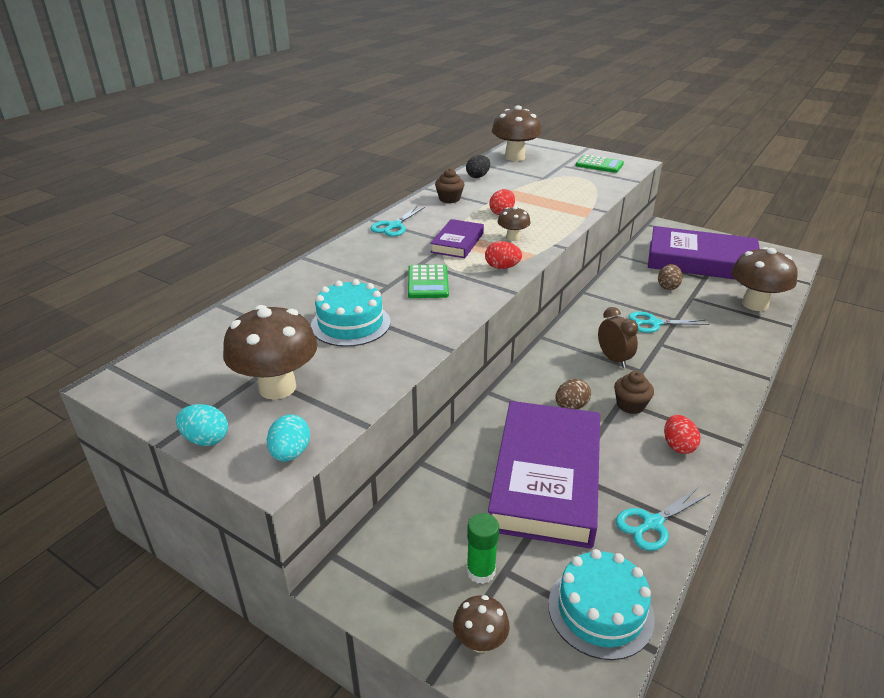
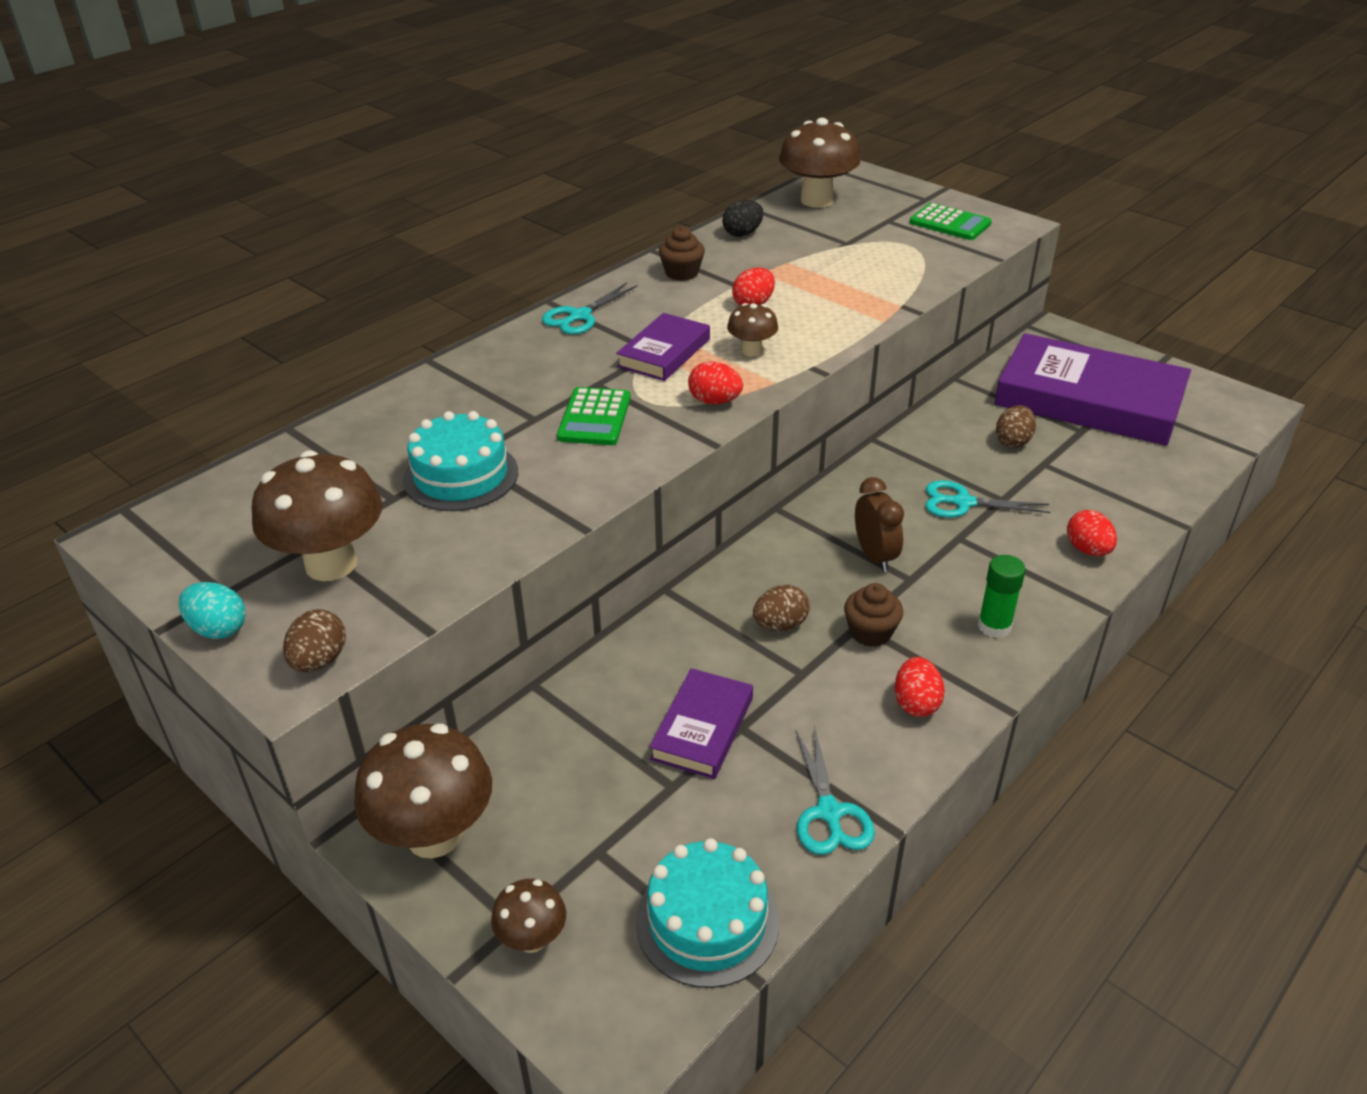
camera: 10 degrees right, 5 degrees up
(290, 453) = (319, 661): turquoise egg -> brown egg
(481, 571) = (565, 847): green glue stick -> green glue stick (994, 626)
(546, 478) = (702, 728): purple book -> purple book, size x0.49
(652, 523) = (829, 812): turquoise scissors -> turquoise scissors turned 75 degrees counterclockwise
(740, 344) = (1087, 550): none -> red egg
(755, 304) = (1144, 484): brown mushroom -> brown mushroom (434, 835)

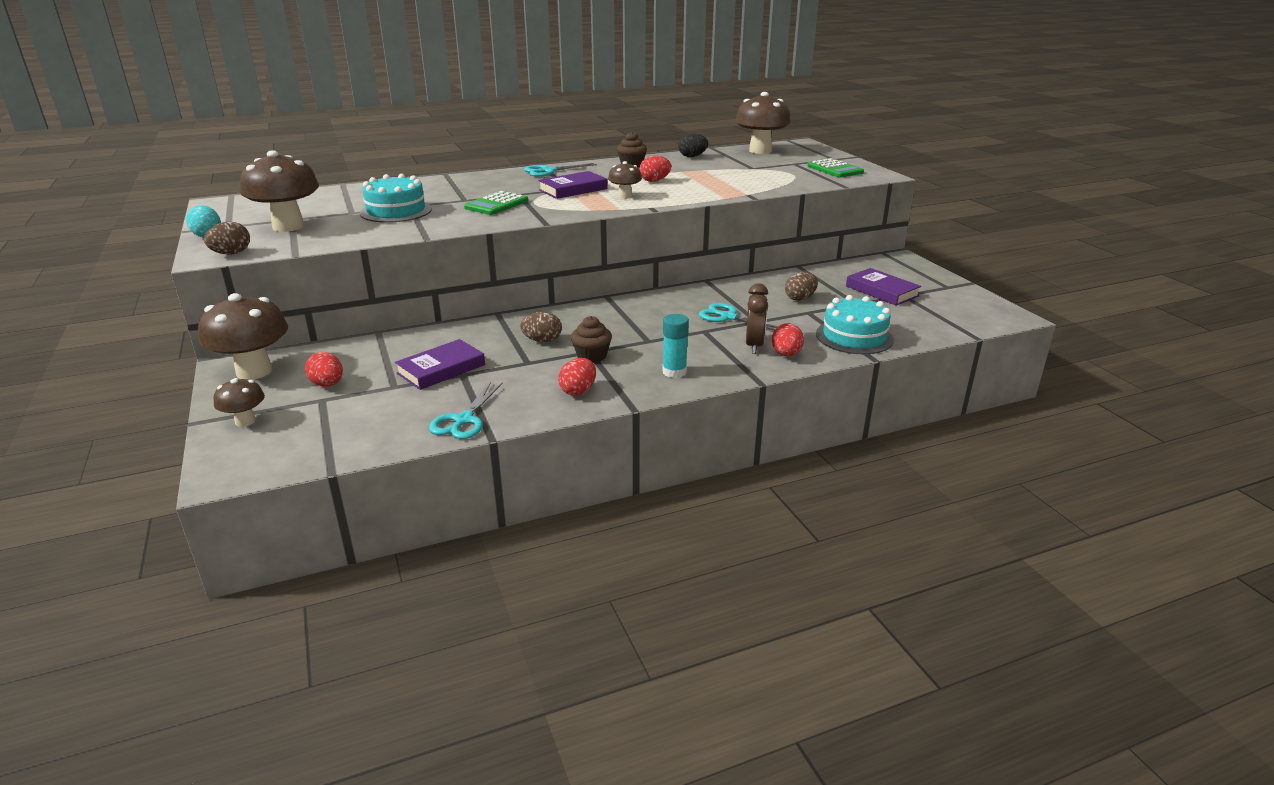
camera: 25 degrees right, 10 degrees down
(707, 921) = (338, 442): turquoise cake -> turquoise cake (854, 337)
(714, 401) = (572, 210): red egg -> red egg (327, 384)
(875, 556) = (639, 327): brown clock -> brown clock (754, 345)
(994, 626) = (674, 372): green glue stick -> turquoise glue stick
(1089, 399) = (882, 291): purple book -> purple book, size x0.49

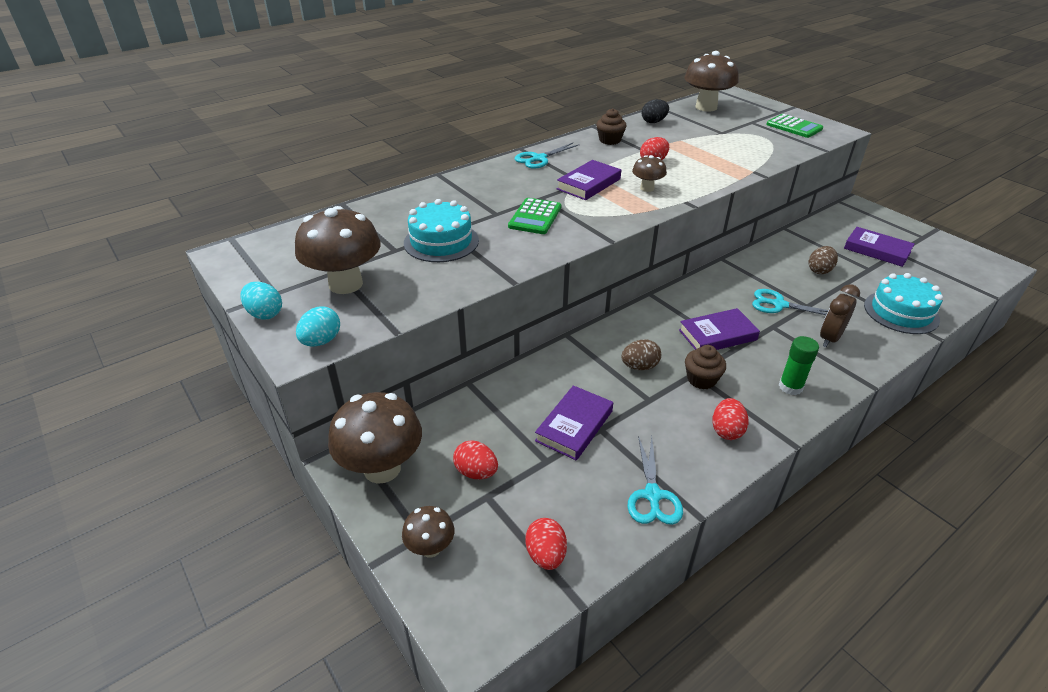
camera: 15 degrees left, 10 degrees up
(231, 253) = (321, 341): brown egg -> turquoise egg
(641, 330) = (717, 335): none -> purple book
(674, 372) = (790, 387): turquoise glue stick -> green glue stick
(754, 345) = (830, 338): brown clock -> brown clock turned 135 degrees counterclockwise
(786, 354) = (865, 345): red egg -> red egg (546, 555)

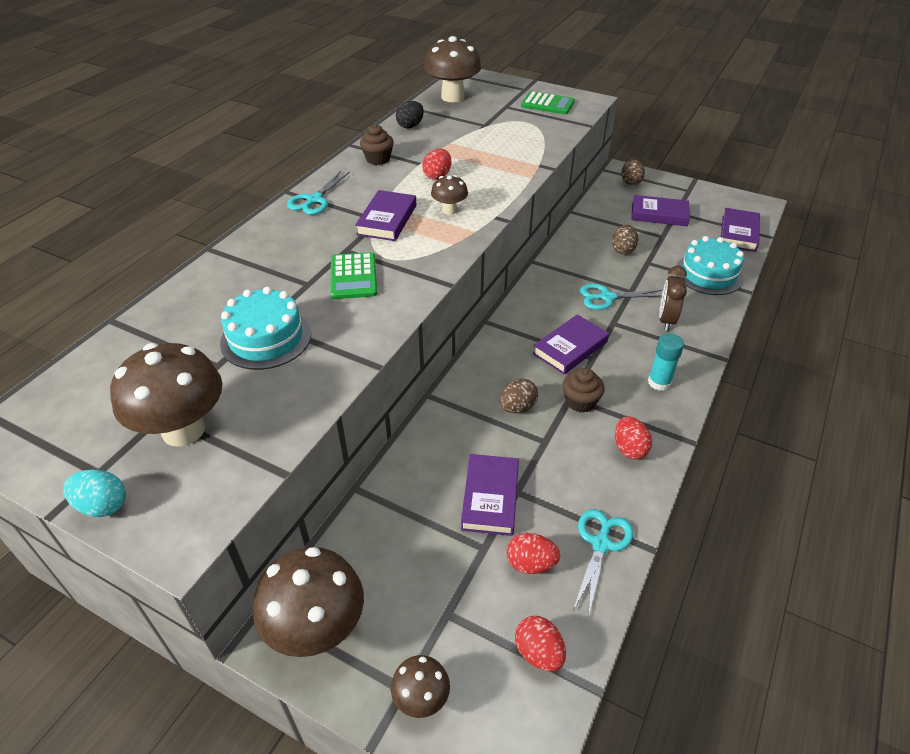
camera: 25 degrees left, 5 degrees up
(321, 341) = (200, 517): turquoise egg -> none
(476, 472) = (421, 590): red egg -> red egg (530, 564)
(652, 495) = (601, 544): turquoise scissors -> turquoise scissors turned 135 degrees counterclockwise
(790, 387) = (659, 382): green glue stick -> turquoise glue stick
(862, 217) = (630, 182): none -> brown egg
(958, 285) = (738, 233): none -> purple book

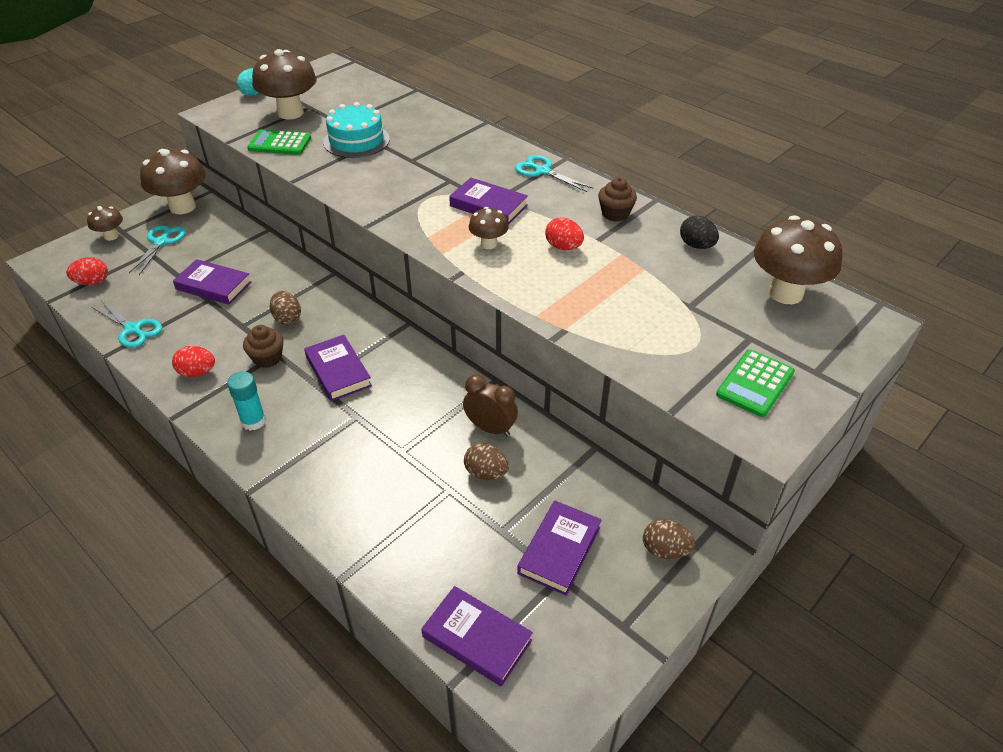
camera: 105 degrees right, 0 degrees up
(353, 276) = (408, 180): green calculator -> green calculator (280, 143)
(530, 564) = (149, 293): red egg -> none
(607, 297) = (400, 425): turquoise scissors -> turquoise scissors (161, 242)
(666, 320) = (336, 464): brown clock -> brown clock (490, 428)
(708, 274) = (397, 546): turquoise cake -> none

